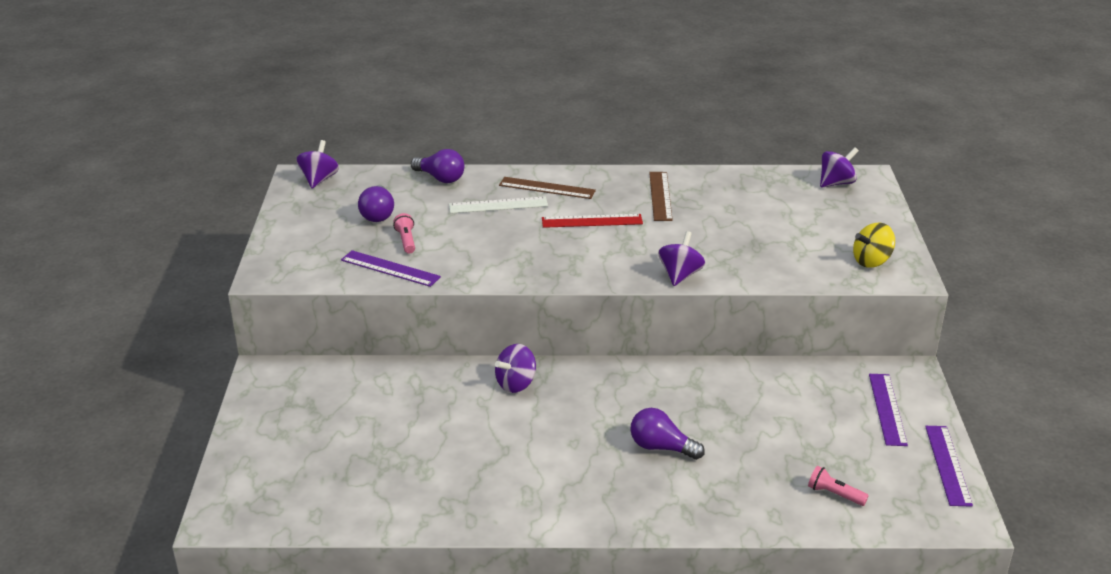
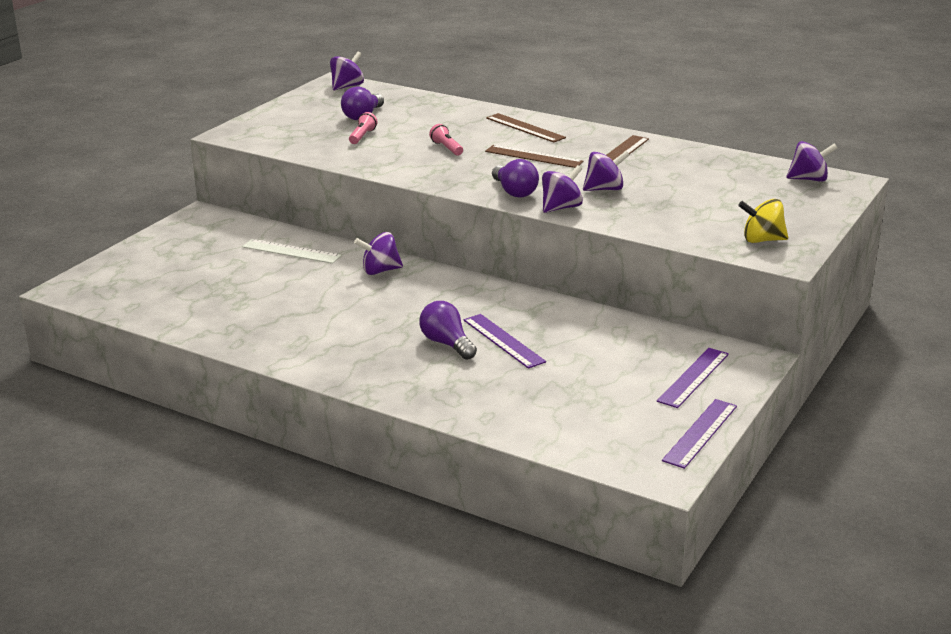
camera: 30 degrees right, 5 degrees down
(390, 268) = (326, 150): purple ruler -> purple ruler (503, 341)
(440, 178) = (444, 104): purple light bulb -> purple light bulb (514, 192)
(498, 205) = (467, 130): white ruler -> white ruler (291, 251)
(592, 221) = (534, 156): red ruler -> brown ruler
(692, 242) = (604, 189): none -> purple spinning top
(834, 494) = (560, 419): pink flashlight -> pink flashlight (446, 148)

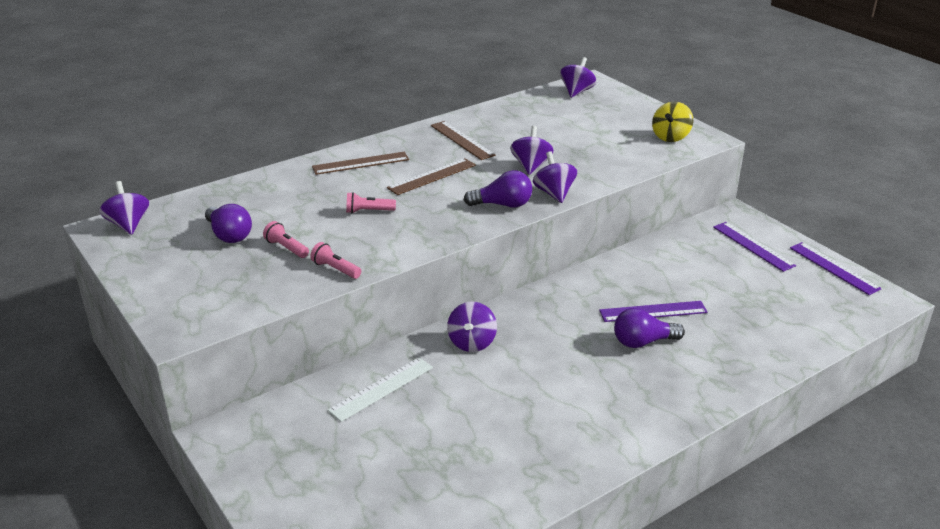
camera: 65 degrees left, 5 degrees up
(348, 157) = (335, 269): none -> pink flashlight

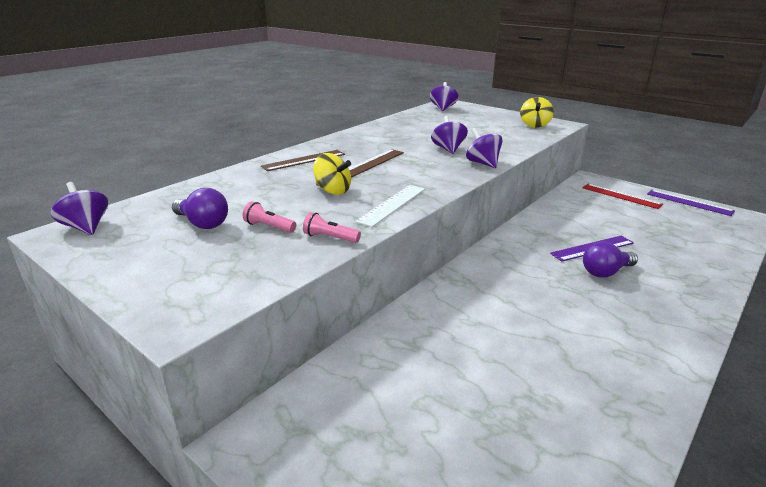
camera: 15 degrees left, 5 degrees down
(368, 211) = (333, 191): pink flashlight -> yellow spinning top
(381, 388) = (404, 352): white ruler -> white ruler (392, 204)
(462, 140) = (379, 139): brown ruler -> none
(472, 342) = (463, 295): purple spinning top -> none
(503, 205) = (448, 174): purple light bulb -> none
(753, 246) = (621, 196): purple ruler -> red ruler

